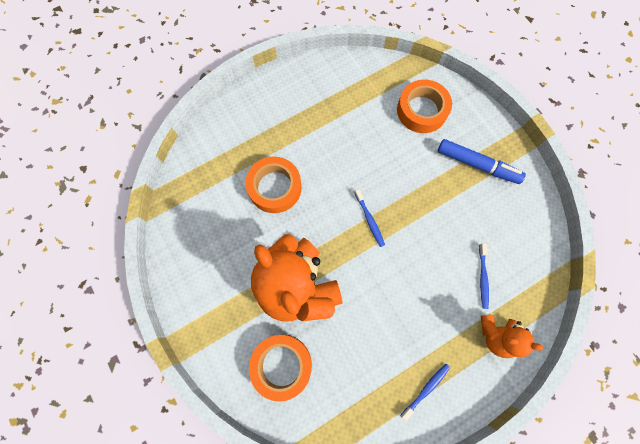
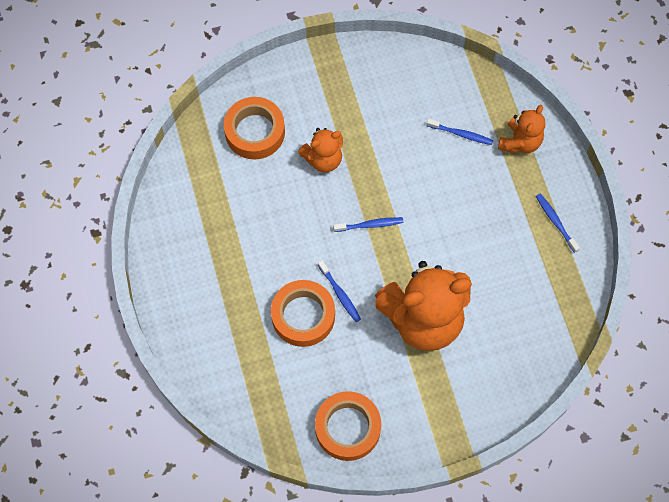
camera: 75 degrees left, 5 degrees down
(282, 365) = (502, 353): orange tape -> orange tape (347, 428)
(301, 211) = (340, 294): none -> blue toothbrush
(416, 168) = (323, 159): none -> orange teddy bear
(477, 165) = (338, 97): blue marker -> none

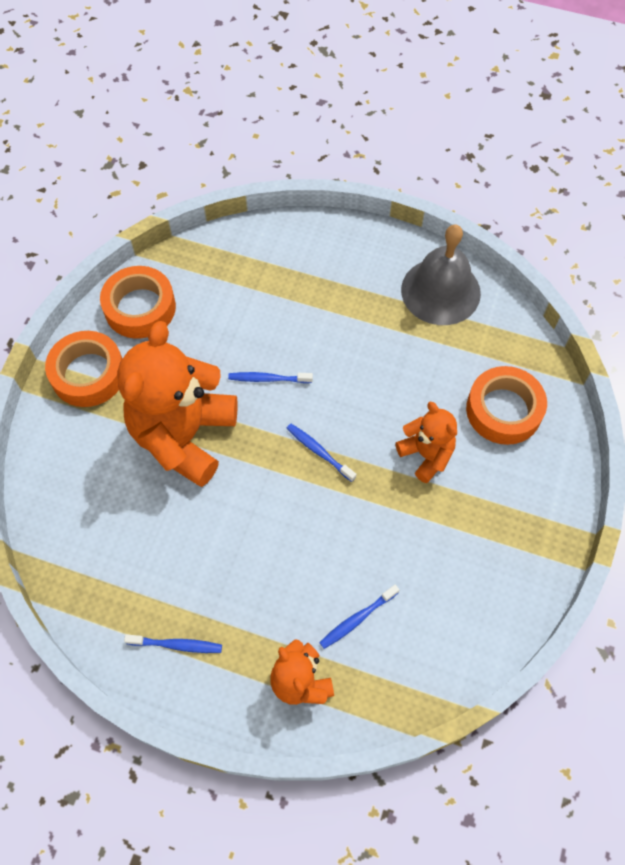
camera: 125 degrees right, 5 degrees down
(182, 225) = (440, 291): none -> grey bell
(303, 316) = (271, 335): orange tape -> orange tape (88, 374)
(323, 159) = (426, 455): orange teddy bear -> orange teddy bear turned 135 degrees clockwise
(370, 225) = (319, 451): blue toothbrush -> blue toothbrush turned 105 degrees clockwise

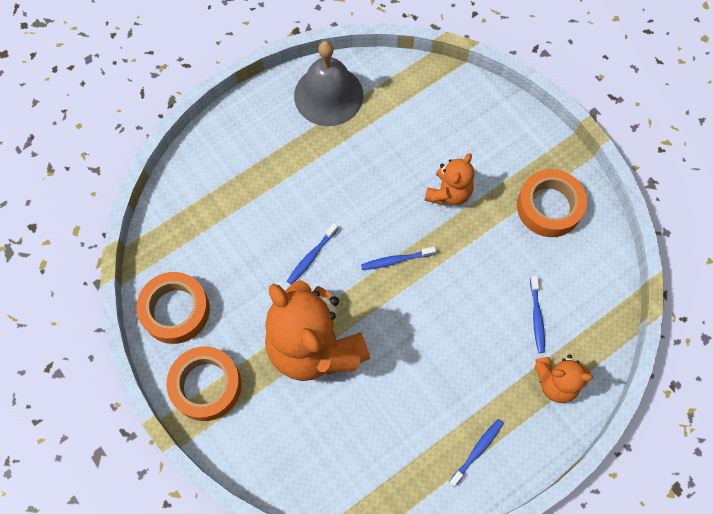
camera: 55 degrees left, 5 degrees up
(426, 455) = (448, 193): orange teddy bear -> orange teddy bear turned 120 degrees clockwise
(503, 410) = (450, 122): orange tape -> orange tape (549, 207)

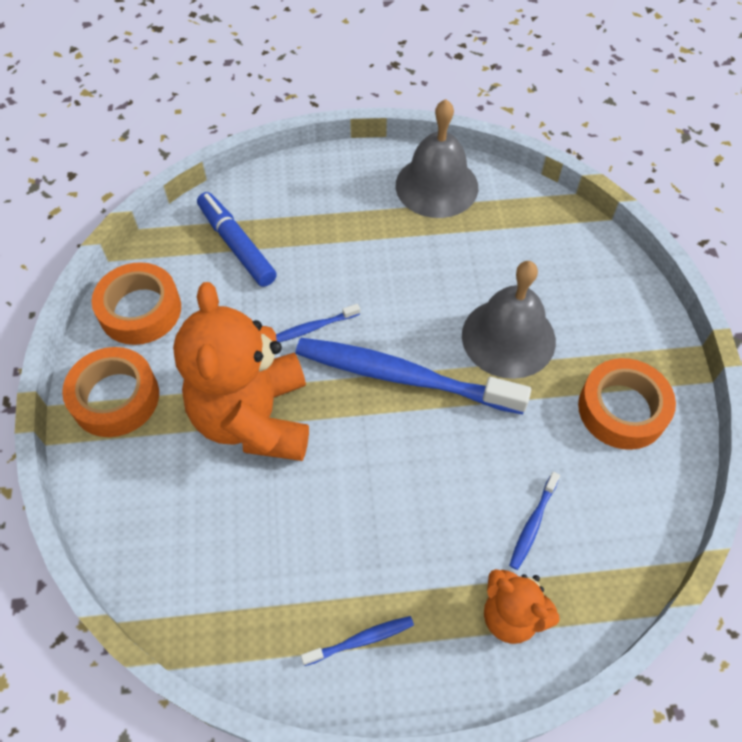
camera: 30 degrees right, 10 degrees down
(211, 220) = (236, 245): none -> blue marker
(396, 260) = (403, 377): blue toothbrush -> blue toothbrush, size x2.41
(448, 193) = (508, 337): orange teddy bear -> grey bell

